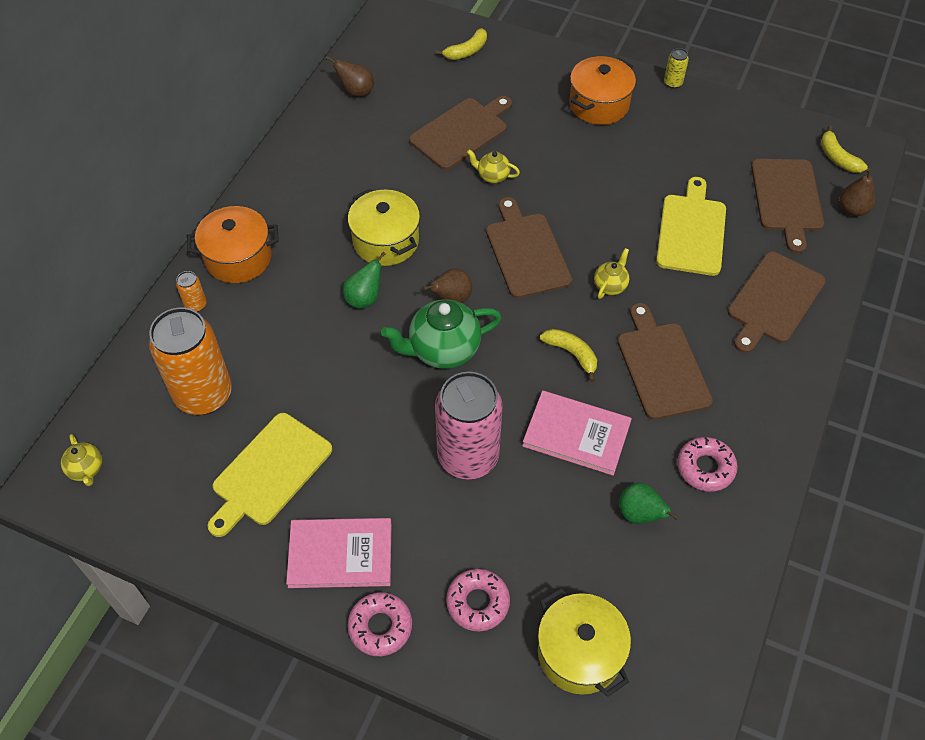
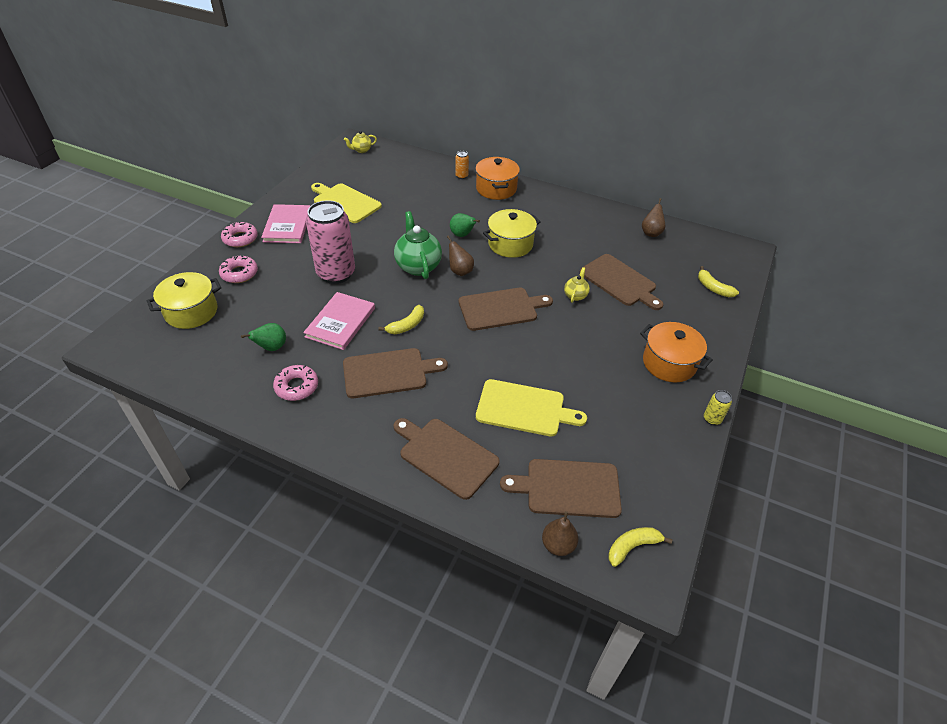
camera: 90 degrees right, 10 degrees down
(203, 394) = (400, 181): orange can -> none
(610, 286) = (467, 351): yellow teapot -> none

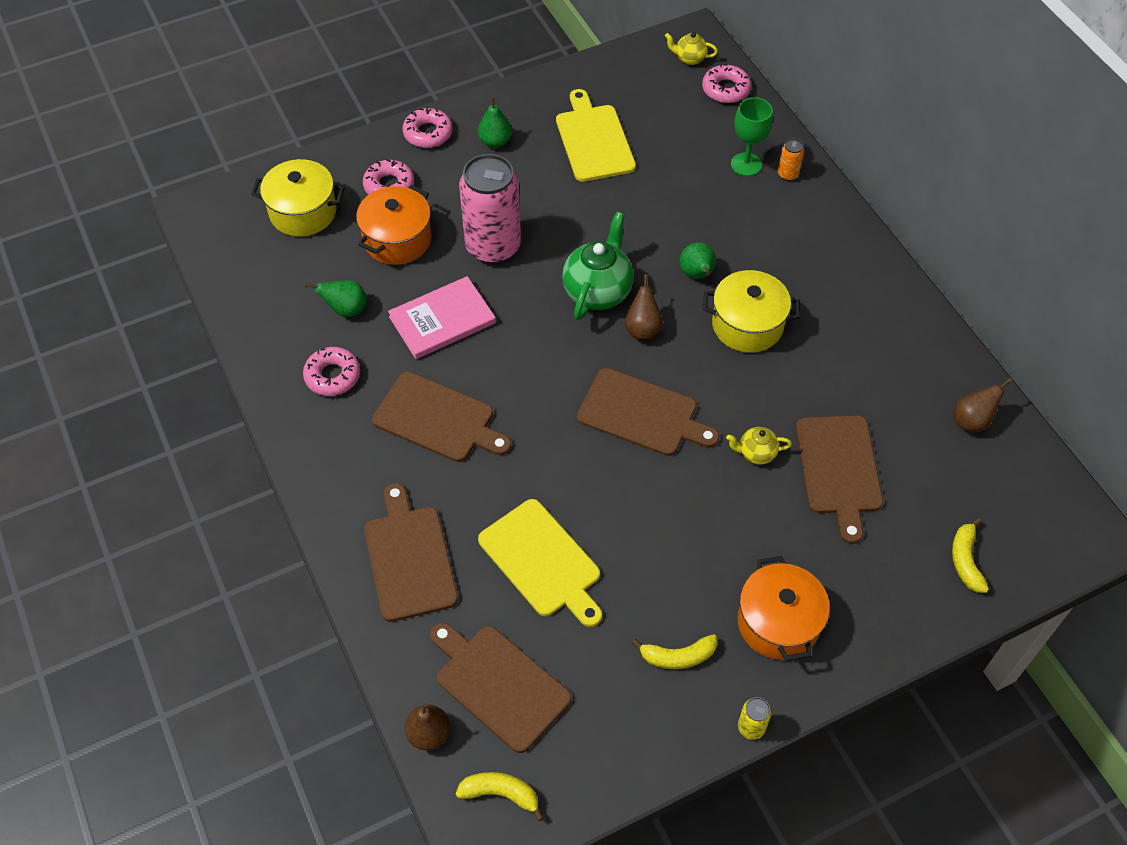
camera: 40 degrees right, 10 degrees up
(287, 226) = (495, 141): pink book -> green pear
(393, 155) = (725, 89): none -> pink donut
(407, 325) = (510, 369): yellow banana -> yellow banana (678, 656)
(437, 180) = (746, 164): none -> green goblet
(496, 189) = (816, 222): orange pot -> orange pot (397, 239)
(575, 295) = (756, 453): yellow teapot -> yellow teapot turned 150 degrees counterclockwise

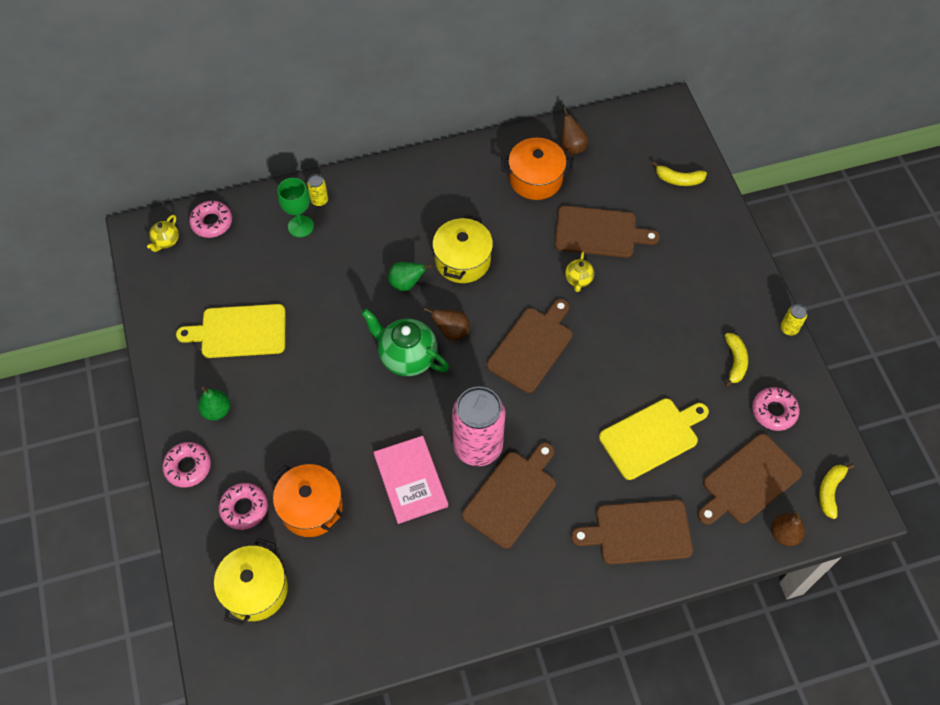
camera: 80 degrees left, 5 degrees up
(332, 376) = (452, 577): pink donut -> pink donut (774, 411)
(346, 309) = (382, 559): green pear -> none
(493, 247) = (340, 429): pink can -> pink can (478, 446)
(778, 623) = (714, 296): orange pot -> orange pot (535, 179)
(787, 174) = (319, 200): orange can -> yellow can

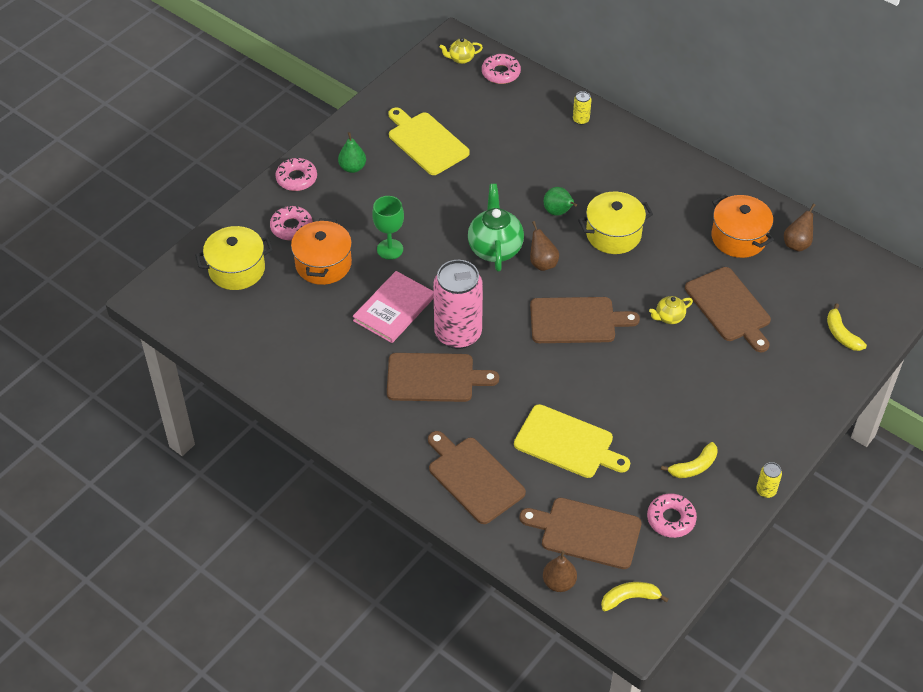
camera: 55 degrees right, 10 degrees down
(300, 226) = (547, 123): green goblet -> green goblet (390, 249)

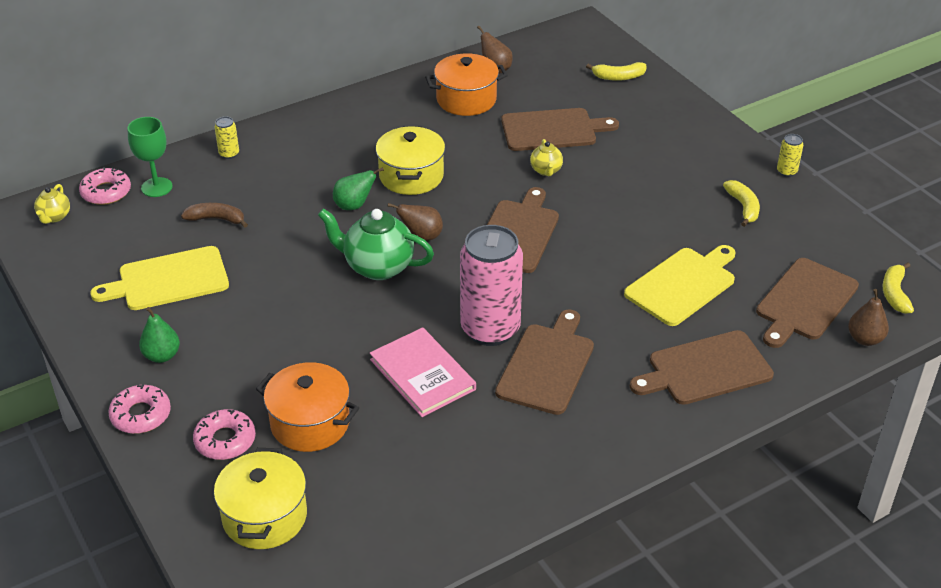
camera: 70 degrees left, 10 degrees down
(390, 249) = (324, 355): green goblet -> green goblet (156, 187)
(502, 142) = (216, 219): none -> brown banana
(671, 519) = (803, 239): pink donut -> none

